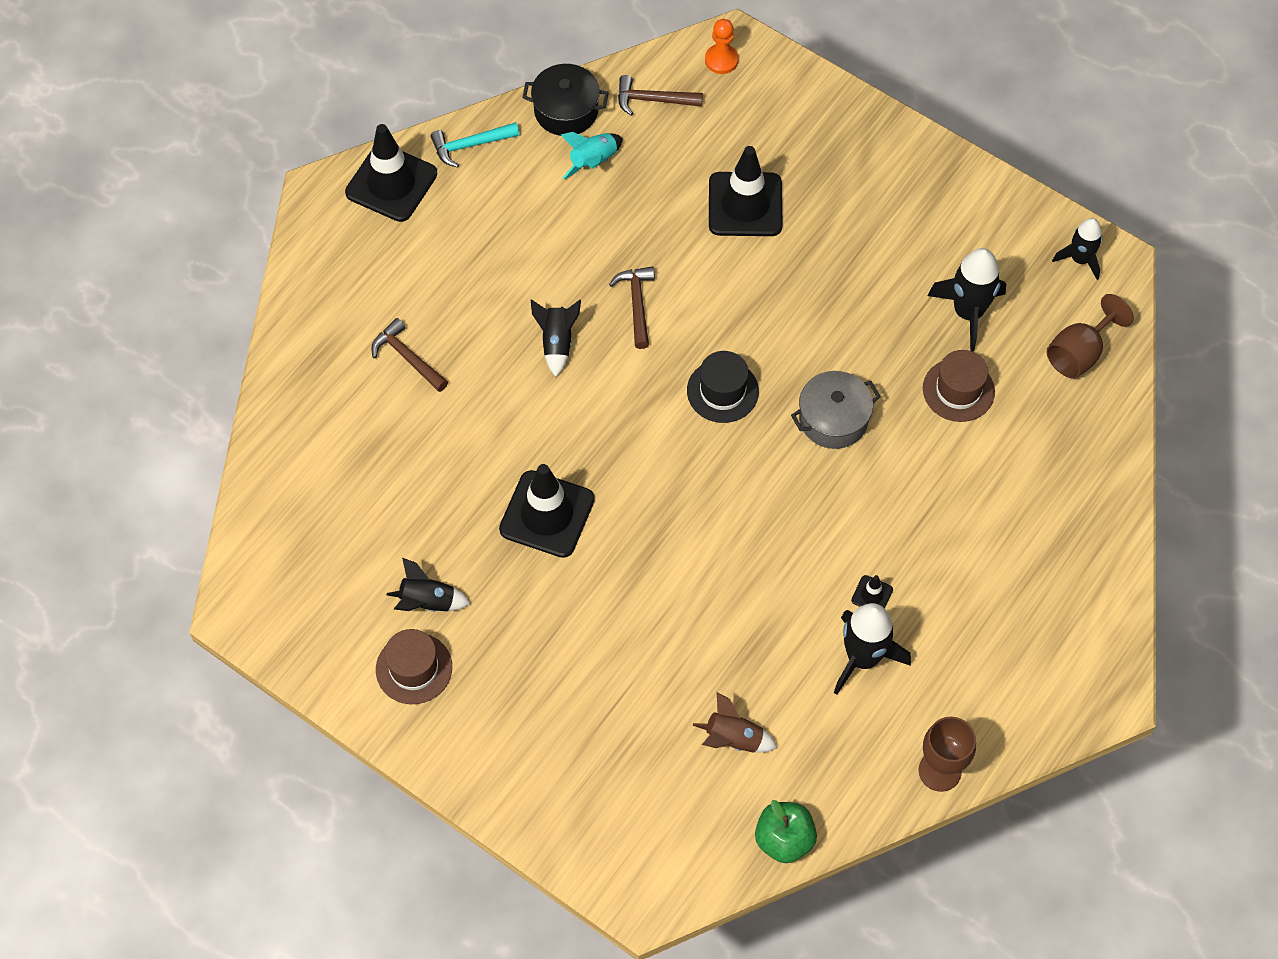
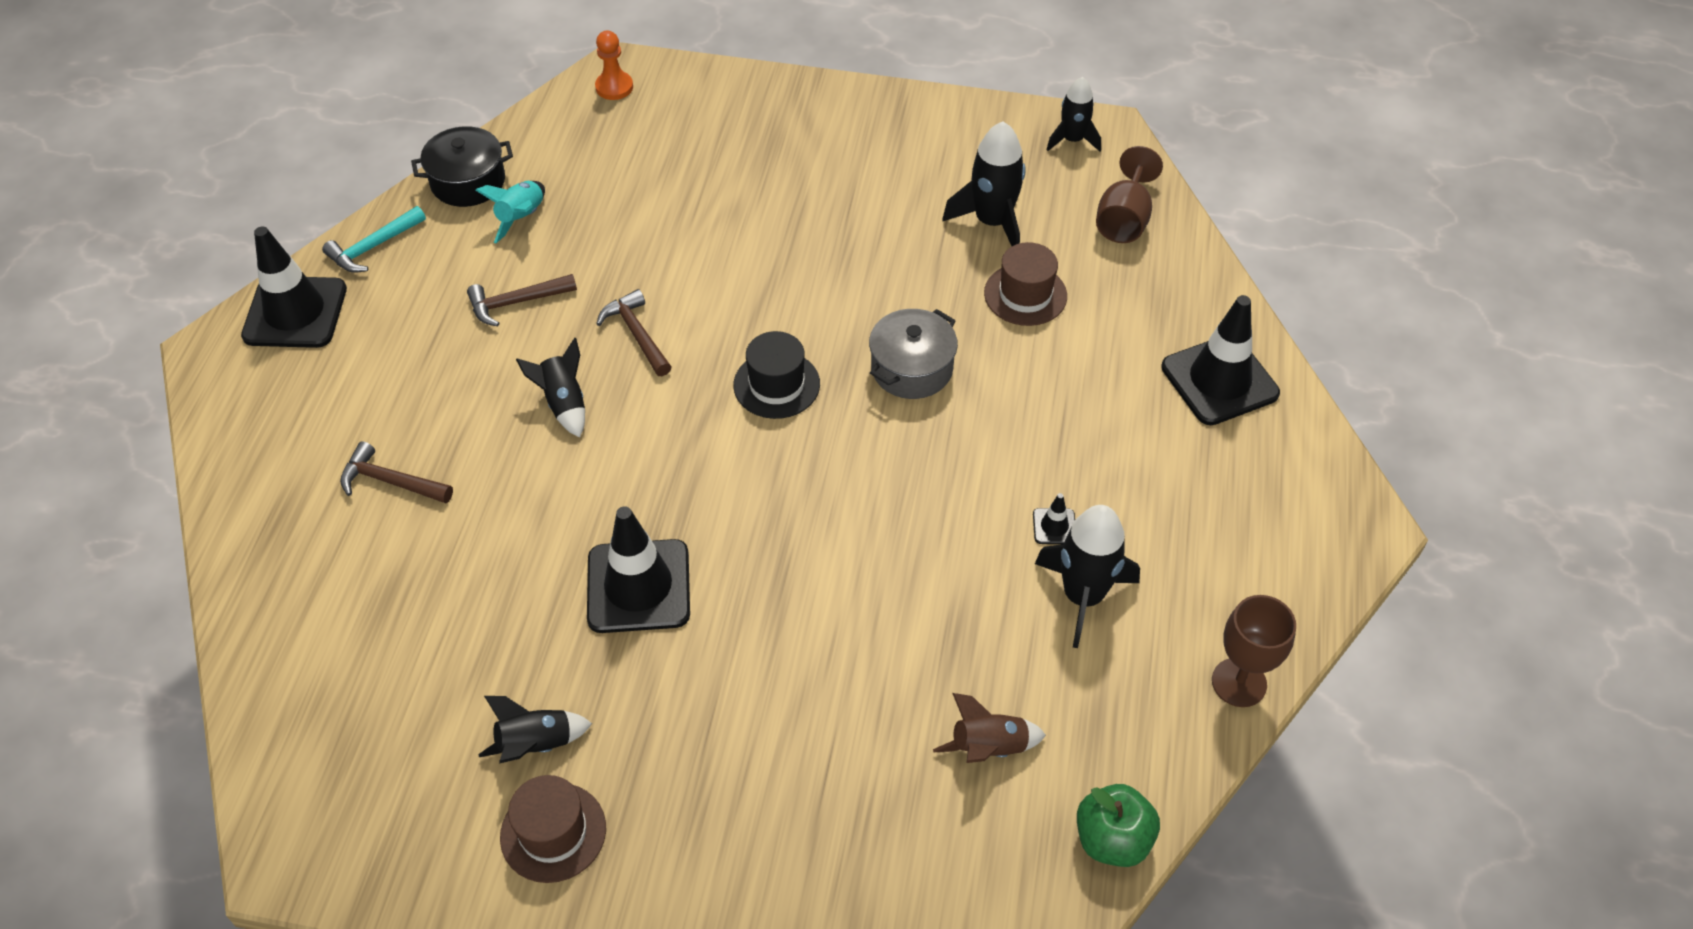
camera: 25 degrees left, 10 degrees down
(653, 100) = (559, 143): brown hammer -> brown hammer (516, 303)
(745, 205) = (707, 203): black traffic cone -> black traffic cone (1219, 380)

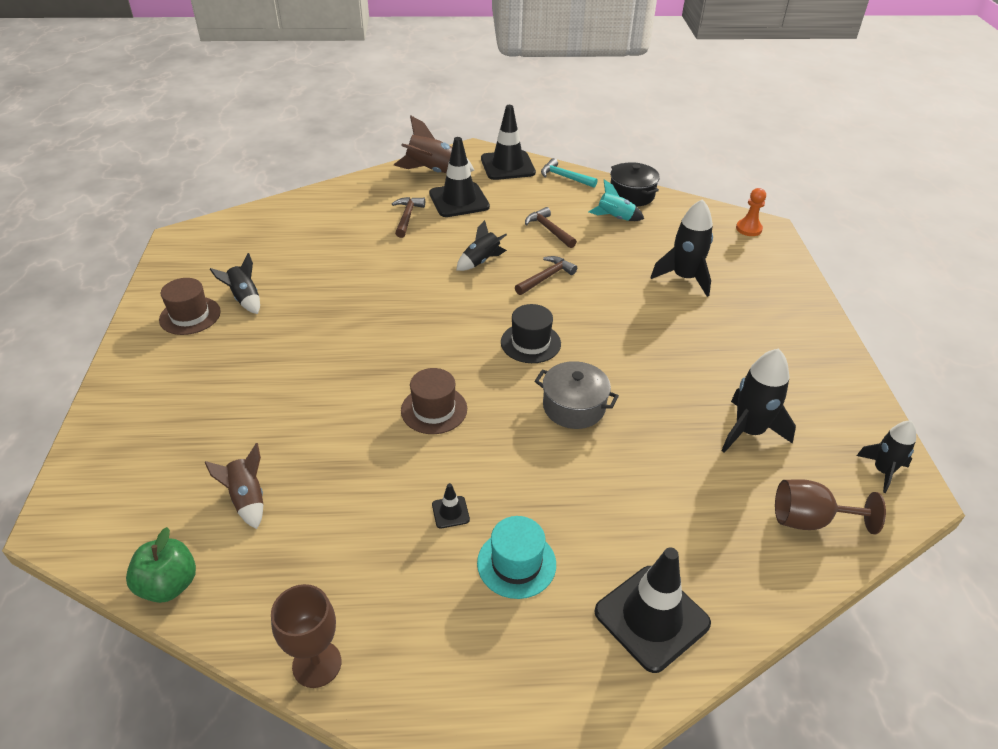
camera: 75 degrees right, 10 degrees down
(257, 422) = (433, 172): none -> brown rocket
(638, 586) = (355, 314): black traffic cone -> black traffic cone (459, 200)
(1025, 294) = (681, 462): brown hat -> brown hat (434, 409)
(1083, 596) = (387, 539): black rocket -> black rocket (684, 278)
(1137, 477) = (516, 563): none -> turquoise hat

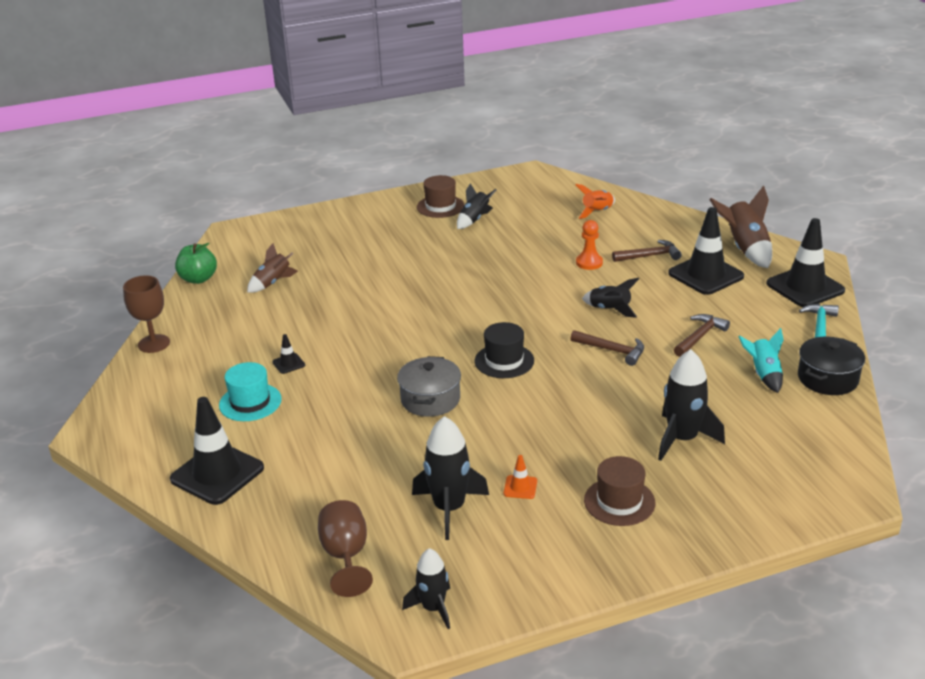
camera: 75 degrees right, 10 degrees down
(304, 222) = (597, 212): none -> orange rocket
(434, 409) = (392, 332): brown hat -> brown hat (619, 501)
(727, 379) = (520, 487): none -> orange traffic cone
(748, 229) = (836, 479): orange pawn -> orange pawn (589, 263)

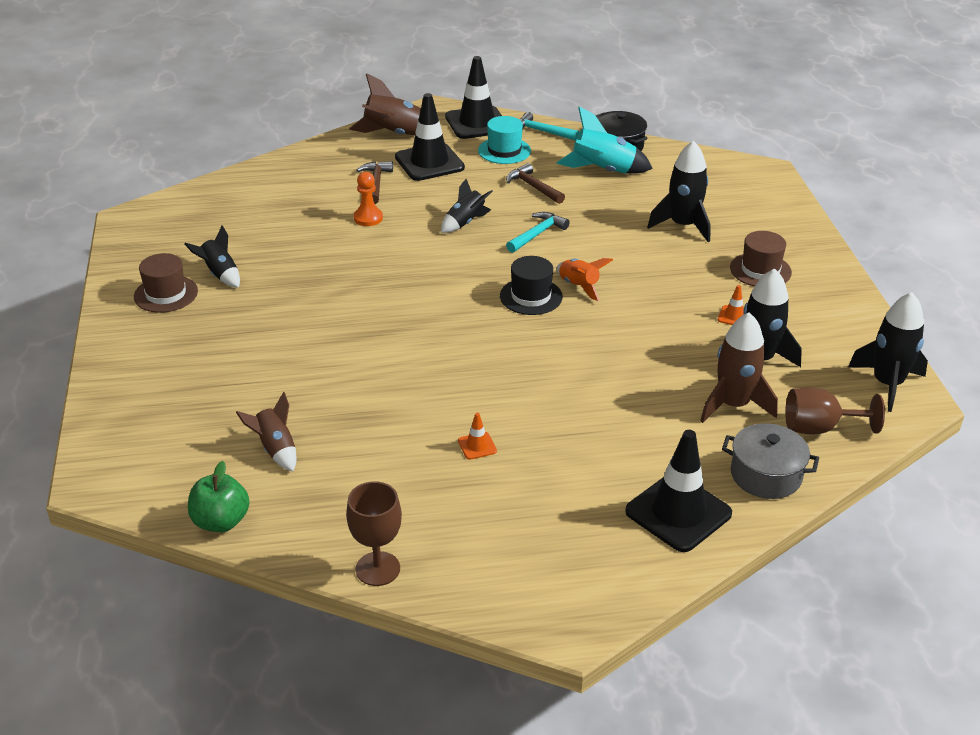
camera: 80 degrees left, 5 degrees up
(250, 402) = (547, 481): turquoise hat -> turquoise hat (504, 151)
(288, 363) = (477, 446): black traffic cone -> orange traffic cone
(371, 496) = (733, 405): none -> brown rocket
(430, 399) = (583, 350): grey pot -> grey pot (766, 475)
(433, 608) = (887, 384): black rocket -> black rocket, size x1.56
(597, 212) = (262, 194): orange rocket -> orange rocket (579, 286)
(612, 350) = (537, 234): brown hammer -> turquoise hammer
(764, 374) = (603, 171): turquoise rocket -> turquoise rocket, size x1.56

